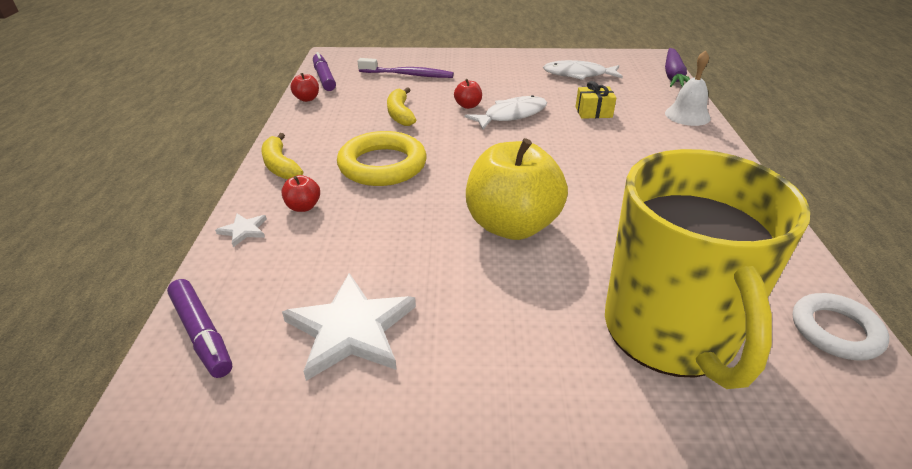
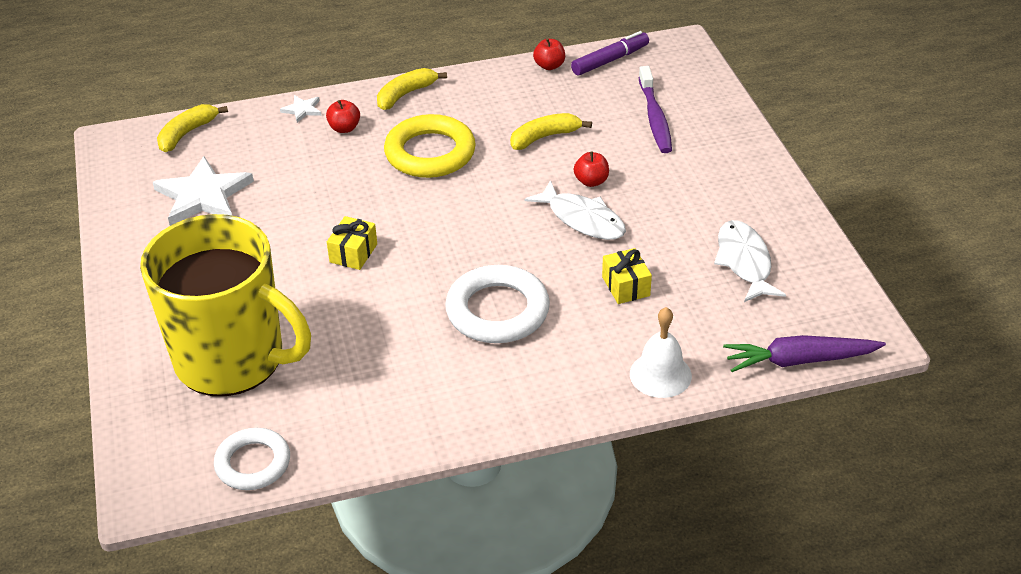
camera: 75 degrees right, 5 degrees up
(202, 333) = (187, 133): purple marker -> yellow banana
(512, 225) = (353, 253): yellow apple -> yellow gift
(612, 163) = (497, 311): none -> white ring
(670, 332) = (232, 359): yellow mug -> yellow mug turned 135 degrees counterclockwise

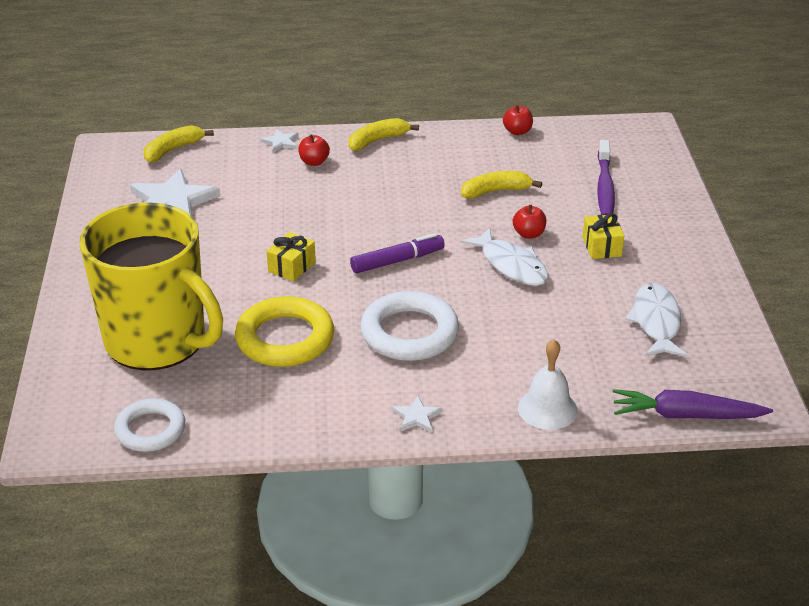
camera: 10 degrees right, 5 degrees down
(430, 153) = (386, 192): yellow ring -> yellow ring (285, 338)
(530, 404) = (417, 417): none -> white star
(609, 60) = (575, 133): purple marker -> purple marker (397, 261)
(625, 286) = (536, 328): yellow gift -> yellow gift (601, 247)

